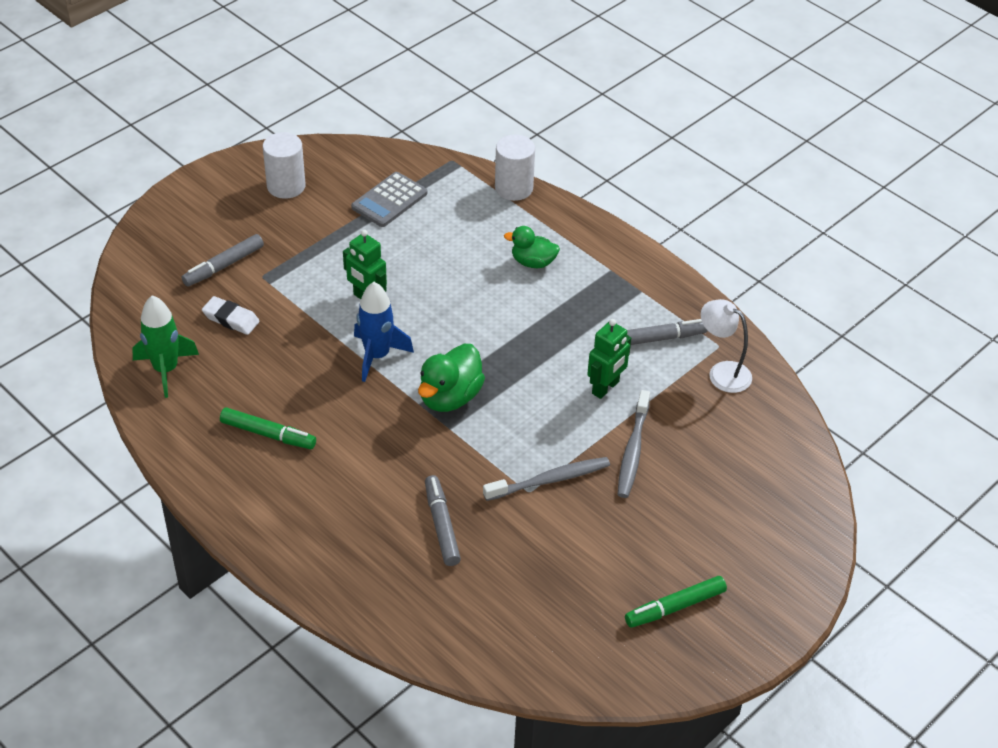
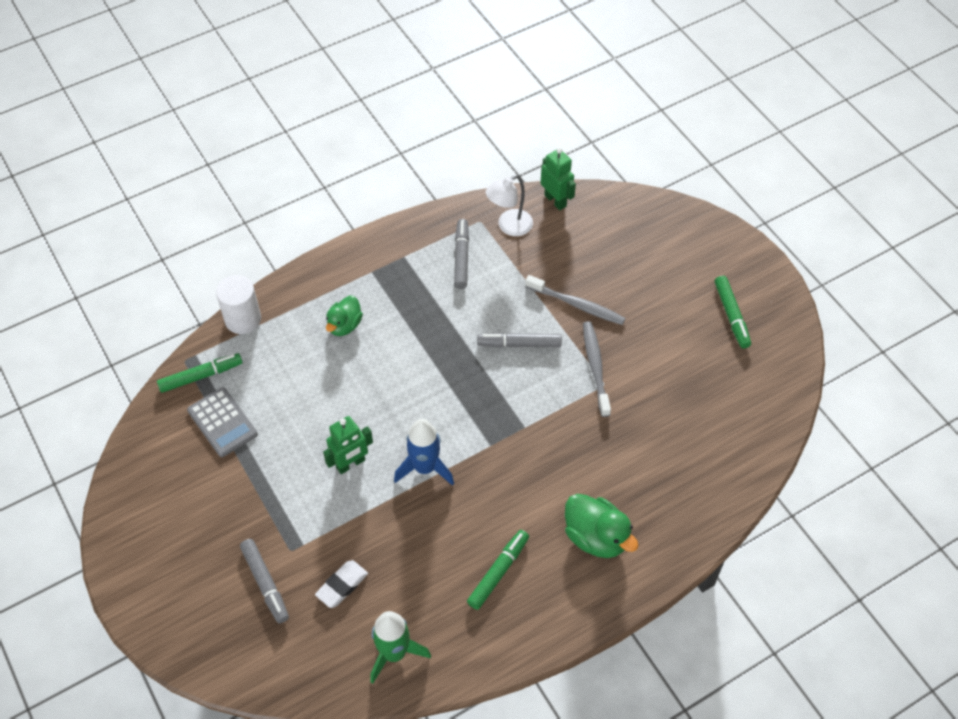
camera: 75 degrees left, 10 degrees up
(286, 186) = (167, 510): white cylinder -> none
(437, 175) = (201, 376): none -> green marker
(441, 525) = (627, 453): grey marker -> grey marker (519, 344)
(450, 397) = (489, 420): green duck -> green duck (596, 537)
(606, 388) = (506, 307): green robot -> green robot (555, 200)

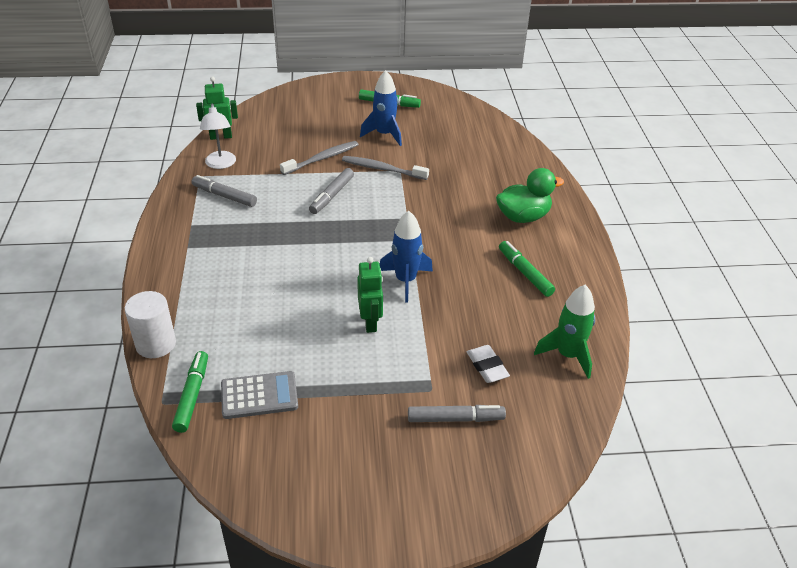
camera: 65 degrees left, 15 degrees down
(344, 325) = (226, 280): green duck -> none
(663, 339) = (384, 134): none -> blue rocket

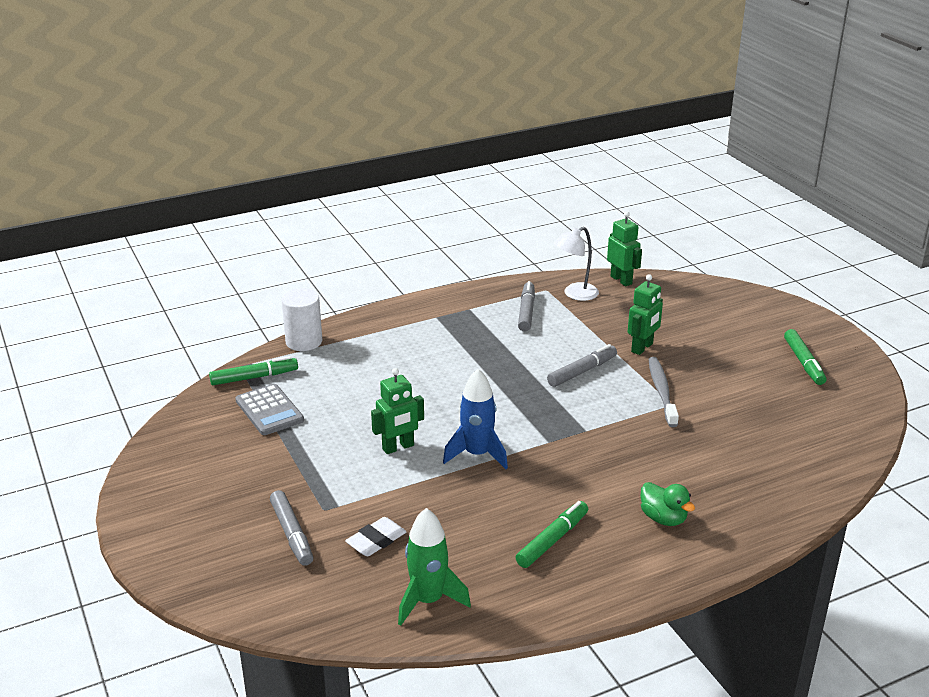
camera: 70 degrees right, 10 degrees down
(322, 159) = (642, 348): grey toothbrush -> green robot
(332, 195) = (582, 371): grey marker -> grey marker turned 135 degrees clockwise
(384, 134) = (733, 376): blue rocket -> none
(523, 217) = (663, 518): green duck -> green duck, size x0.66

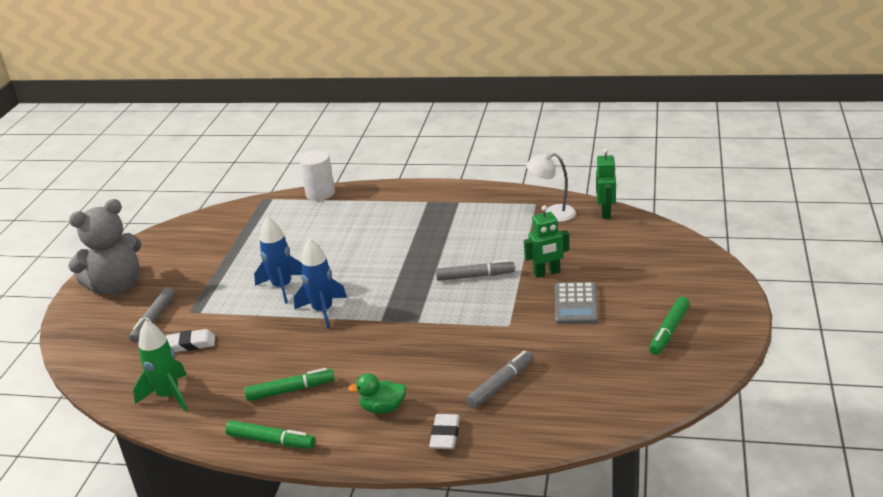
camera: 40 degrees right, 0 degrees up
(187, 517) = (117, 286): none -> grey teddy bear
(254, 377) = (261, 209): green marker -> green marker (271, 441)
(269, 410) = (242, 234): grey calculator -> grey calculator (576, 304)
(398, 447) = (282, 287): green robot -> blue rocket
(526, 312) = (496, 216): grey marker -> grey marker (501, 385)
(661, 391) = (514, 313): grey toothbrush -> none
(663, 518) = (383, 408): green duck -> green duck turned 90 degrees clockwise
(749, 517) = (445, 435): none -> white eraser

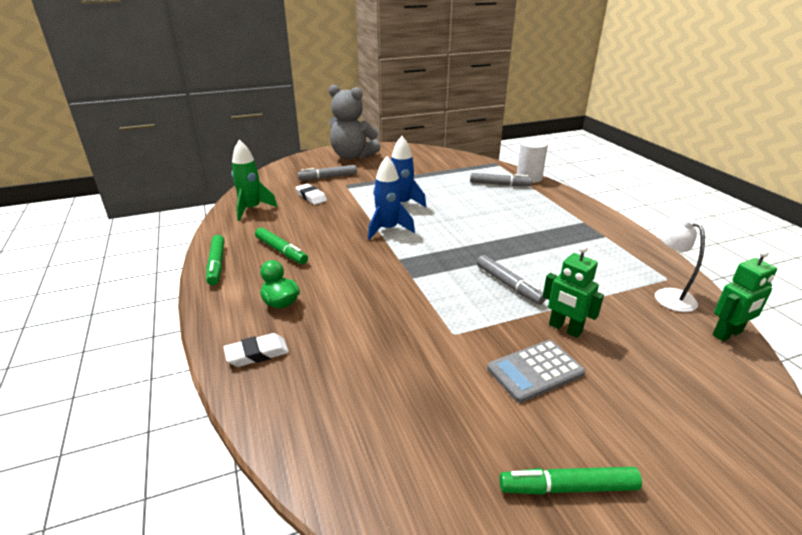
camera: 55 degrees right, 0 degrees up
(501, 385) = (354, 363): grey marker -> grey marker (499, 184)

